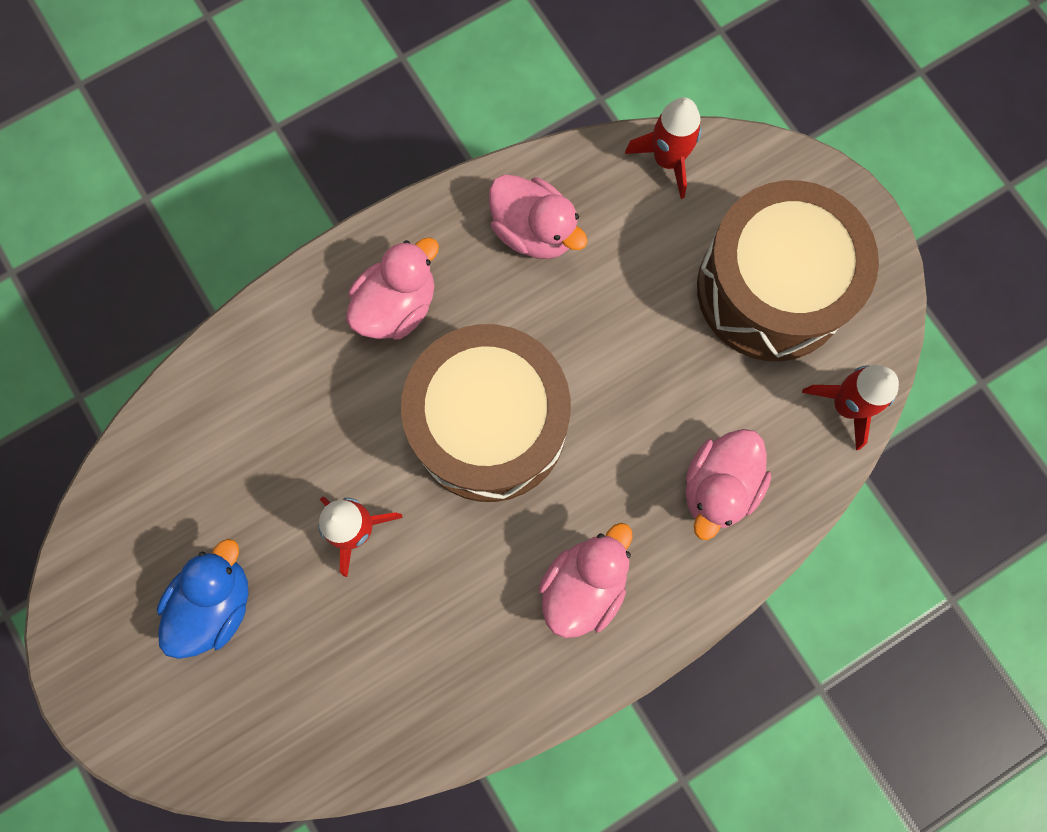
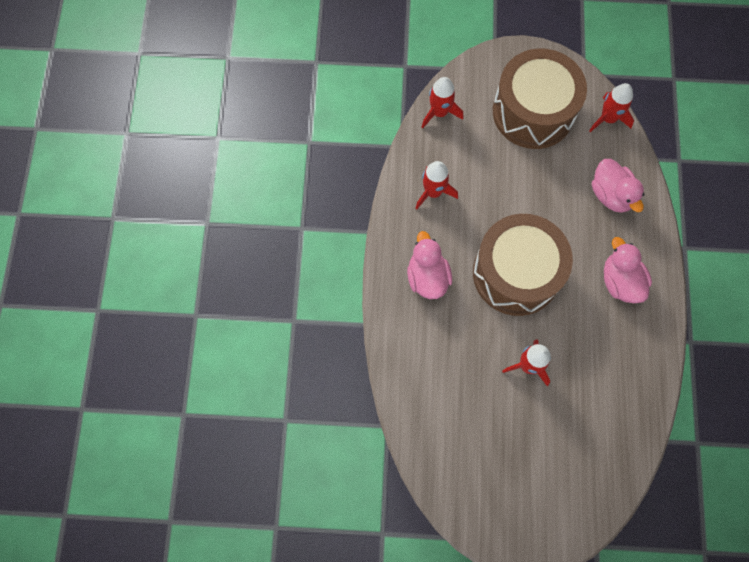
camera: 55 degrees left, 5 degrees down
(216, 603) = (522, 455): blue duck -> none
(534, 231) = (433, 192): pink duck -> red rocket

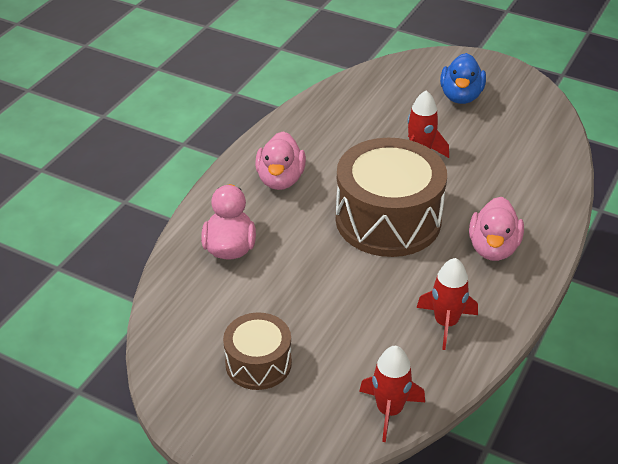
camera: 155 degrees left, 30 degrees down
(529, 470) = (461, 96): none -> blue duck
(533, 111) = (258, 363): brown drum -> brown drum, size x0.54
(608, 118) = (168, 320): red rocket -> none

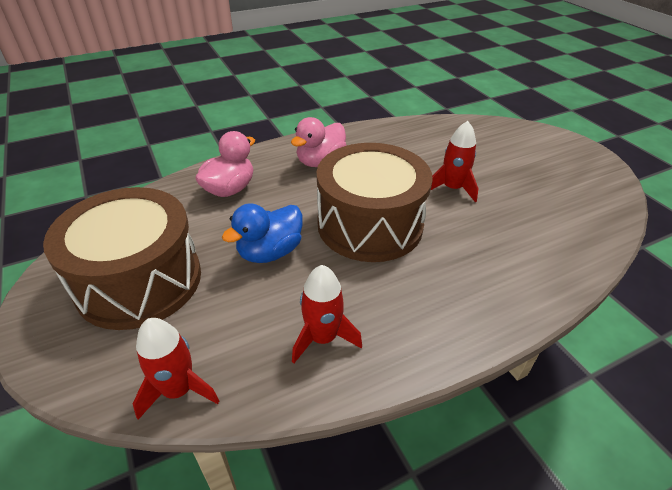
camera: 35 degrees right, 0 degrees up
(258, 363) = (139, 281): brown drum -> brown drum, size x1.85
(461, 96) = (533, 163): blue duck -> blue duck (270, 252)
(493, 248) = (441, 294): pink duck -> none

